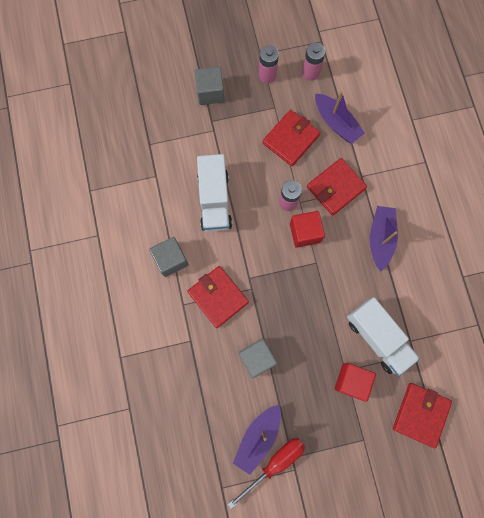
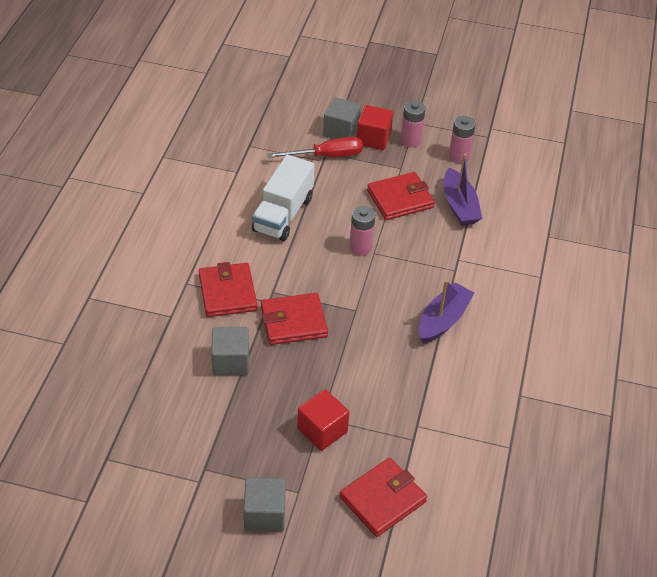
camera: 25 degrees right, 30 degrees down
(171, 260) = (202, 242): grey cube -> grey cube (264, 514)
(258, 437) = (180, 432): purple boat -> none
(274, 463) = (181, 464): red screwdriver -> red screwdriver (326, 156)
(305, 232) = (361, 280): red cube -> red cube (373, 138)
(335, 188) = (422, 257): red wallet -> red wallet (293, 322)
(377, 337) = (380, 405): white truck -> none

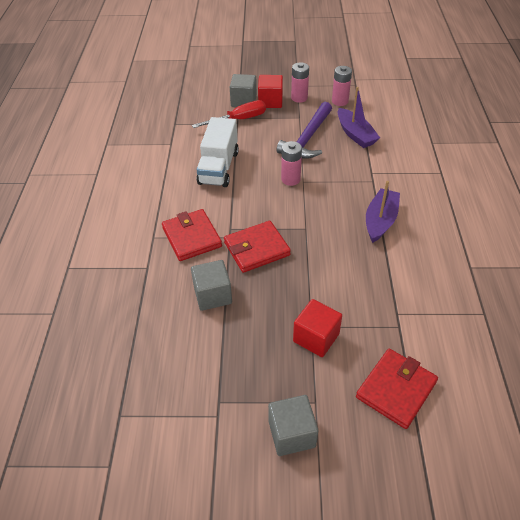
camera: 10 degrees left, 0 degrees up
(400, 199) = (308, 138): red wallet -> purple hammer

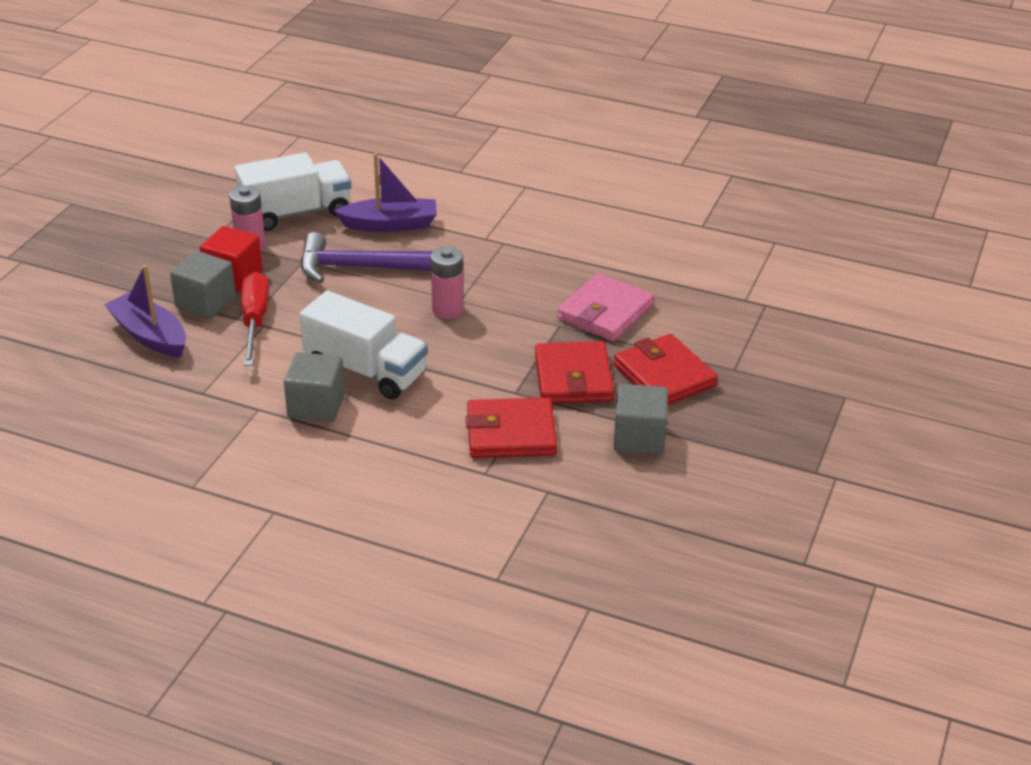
camera: 70 degrees left, 10 degrees down
(292, 434) = (880, 425): grey cube -> grey cube (316, 406)
(308, 138) = (364, 268): purple hammer -> purple hammer turned 135 degrees clockwise
(316, 338) = (753, 370): red cube -> none
(332, 245) = (605, 312): none -> pink wallet
(340, 101) = (296, 213): pink battery -> white truck
(380, 221) = (585, 261): purple boat -> purple boat (150, 336)
(396, 389) = (850, 335): red wallet -> red wallet (664, 375)

